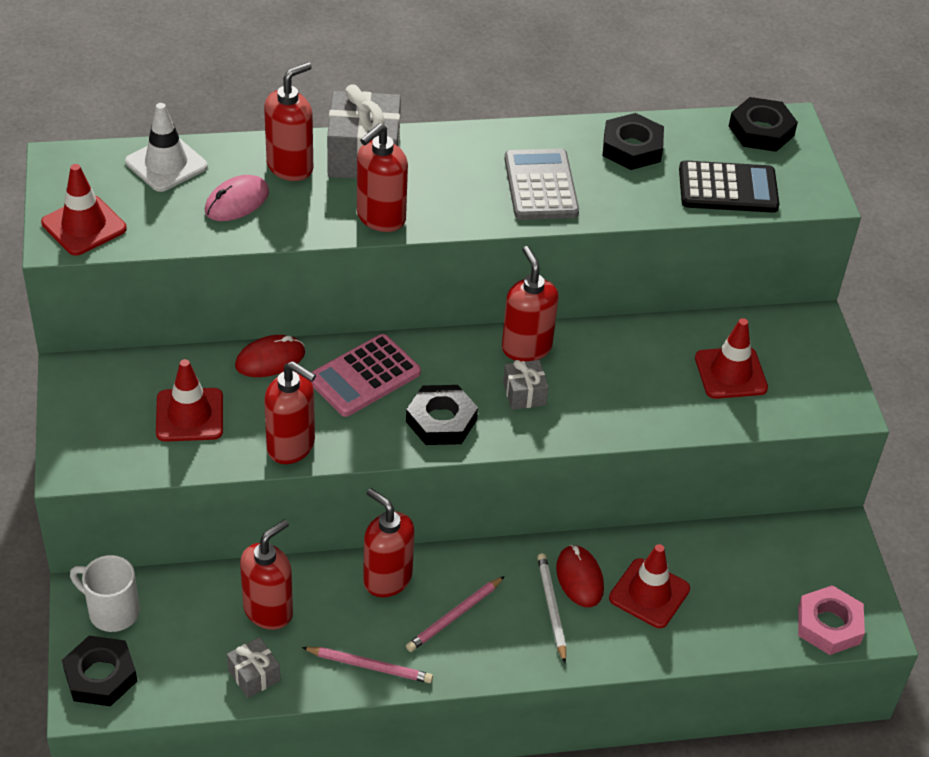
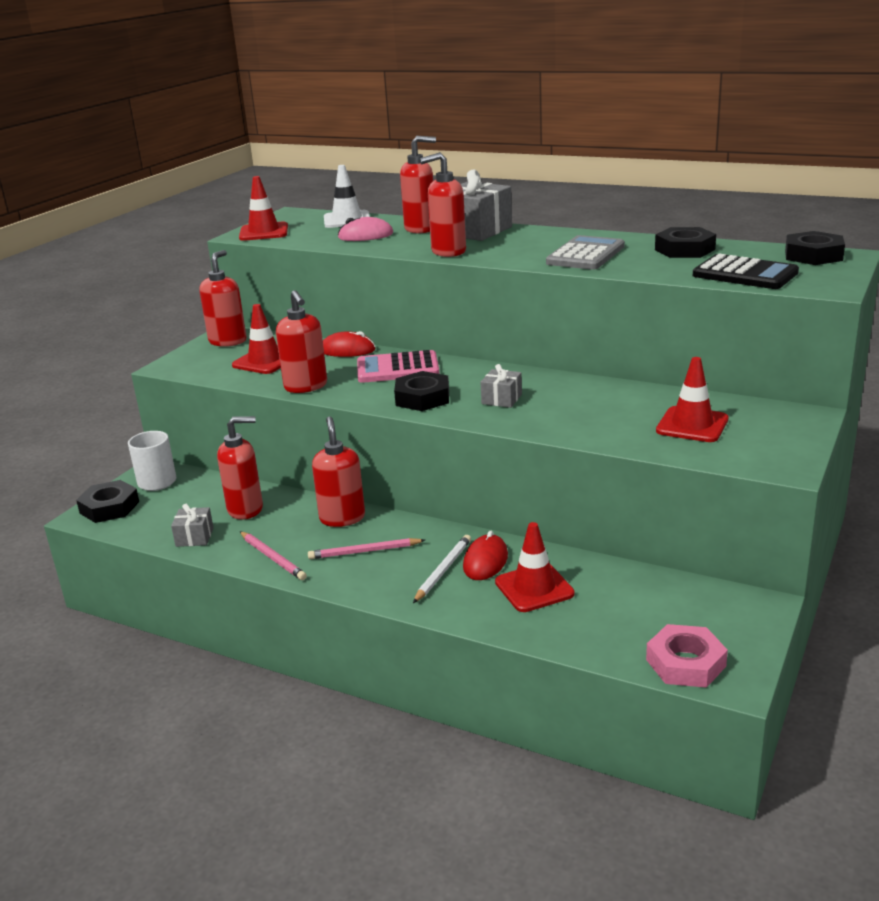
camera: 40 degrees right, 20 degrees down
(526, 347) = (533, 379): red soap dispenser -> red soap dispenser (228, 341)

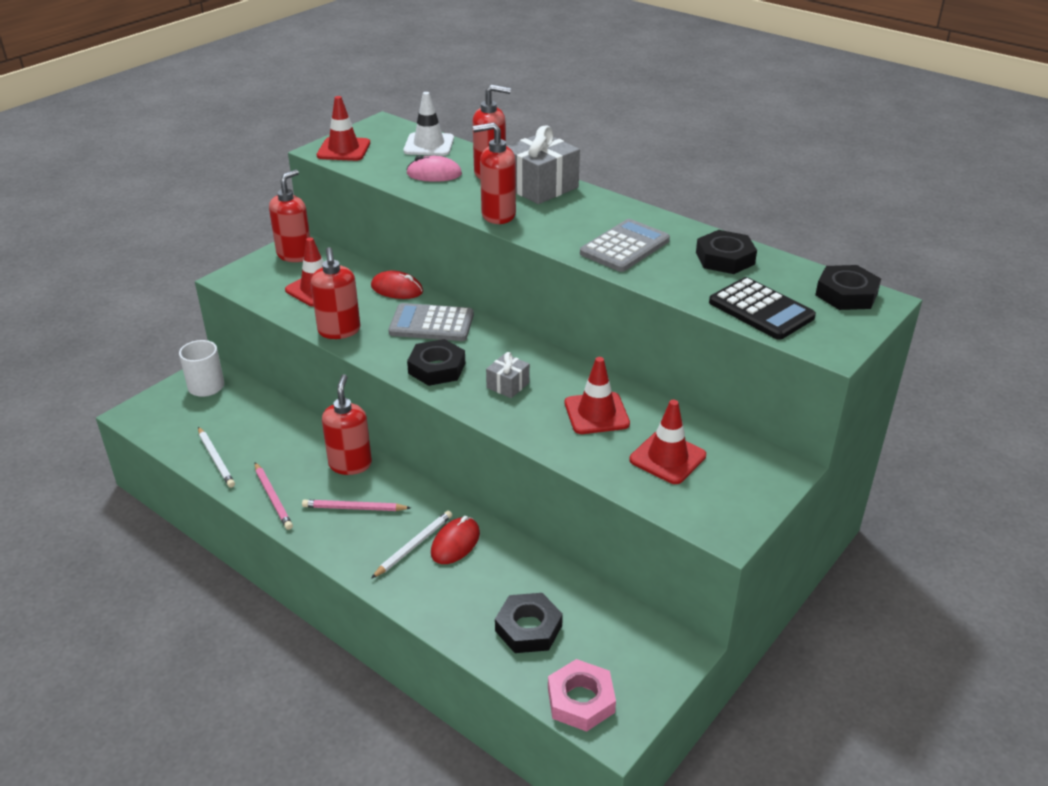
camera: 10 degrees right, 10 degrees up
(109, 507) = (156, 408): black nut -> black nut (528, 628)
(194, 537) = (216, 459): grey gift -> white pencil
(246, 509) = (271, 436): red soap dispenser -> none
(397, 369) = (431, 324): pink calculator -> grey calculator
(534, 588) = (485, 584): red traffic cone -> red traffic cone (596, 413)

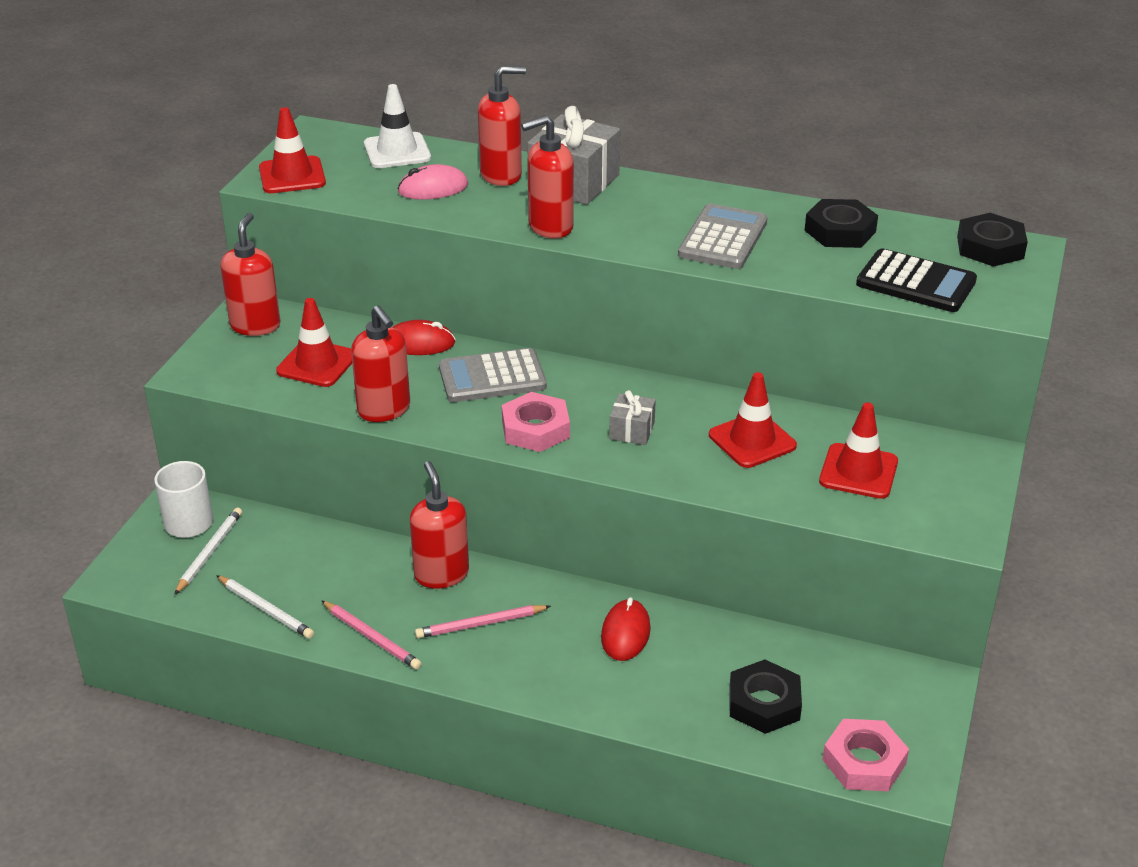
camera: 20 degrees left, 0 degrees up
(414, 546) = (579, 649): white pencil -> white pencil (209, 552)
(437, 368) = (535, 429): black nut -> pink nut

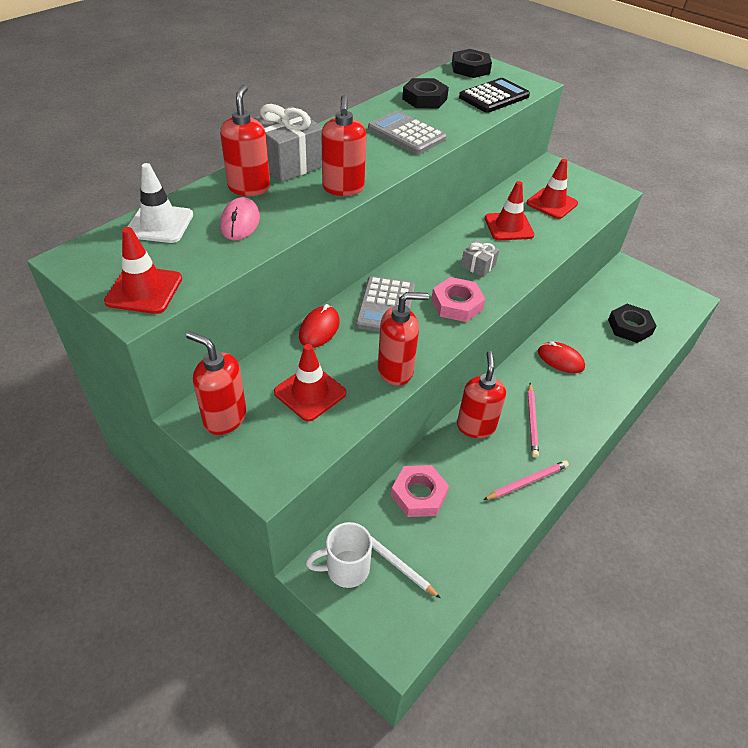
camera: 70 degrees left, 10 degrees up
(265, 609) = (476, 538): white pencil -> none
(441, 574) = (476, 426): red soap dispenser -> red soap dispenser turned 90 degrees clockwise
(864, 761) = (677, 309): pink nut -> pink nut (419, 494)

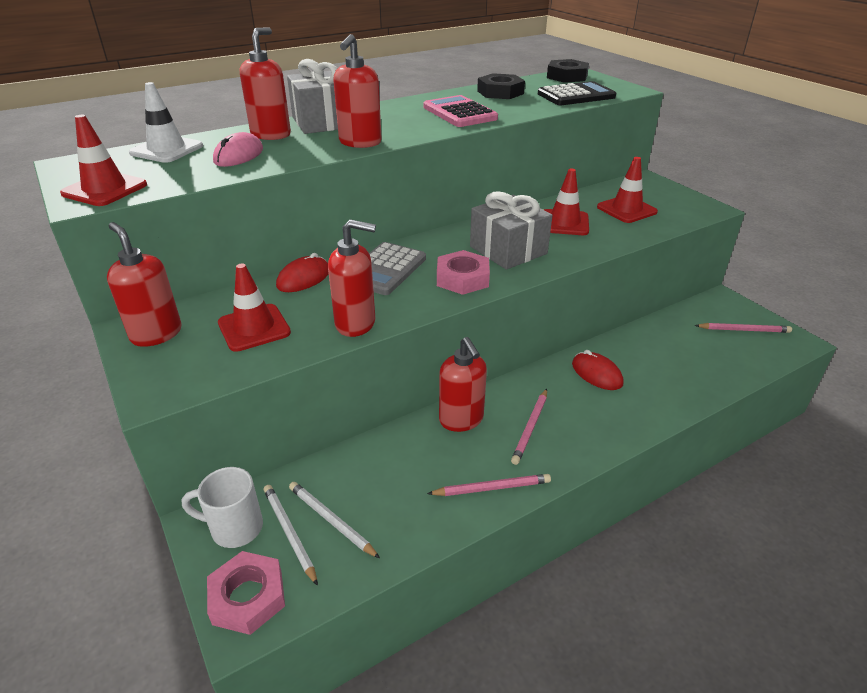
camera: 20 degrees right, 10 degrees down
(406, 134) = (459, 113): grey calculator -> pink calculator
(419, 494) = (358, 473): pink nut -> pink nut (248, 597)
(420, 541) = (331, 520): none -> white pencil
(476, 426) = (461, 420): red soap dispenser -> red soap dispenser turned 135 degrees clockwise
(478, 266) = (508, 250): grey gift -> grey gift, size x1.94
(629, 327) = (700, 356): black nut -> none
(652, 295) = (743, 330): none -> pink pencil

